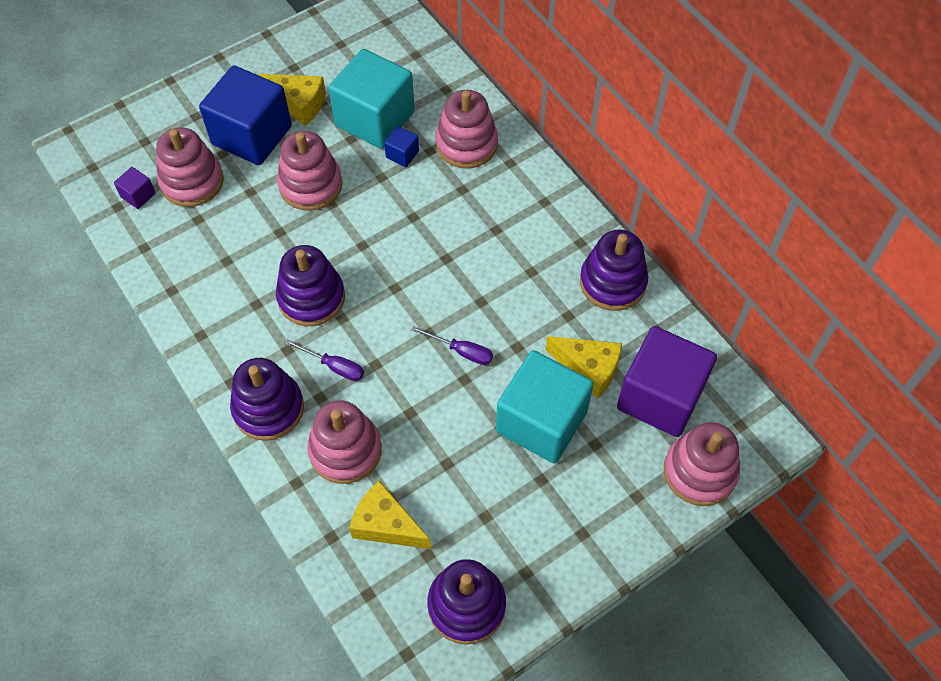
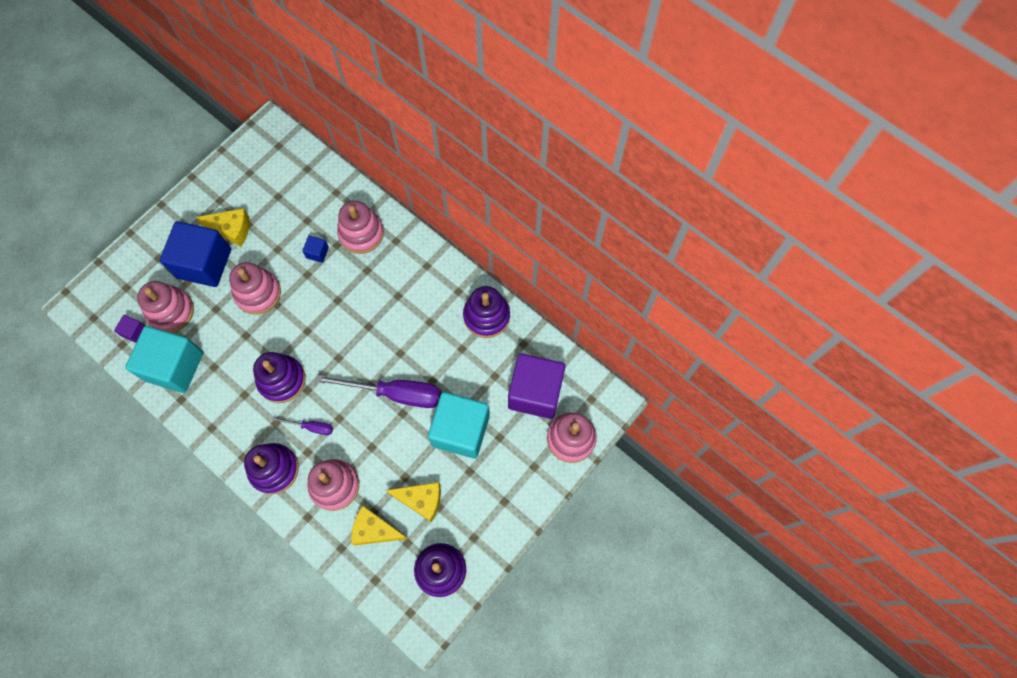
camera: 15 degrees left, 10 degrees up
(375, 119) = (290, 229): turquoise cube -> turquoise cube (174, 366)
(461, 351) = (395, 393): purple screwdriver -> purple screwdriver, size x2.08
(588, 369) = (484, 384): yellow cheese -> yellow cheese (421, 500)

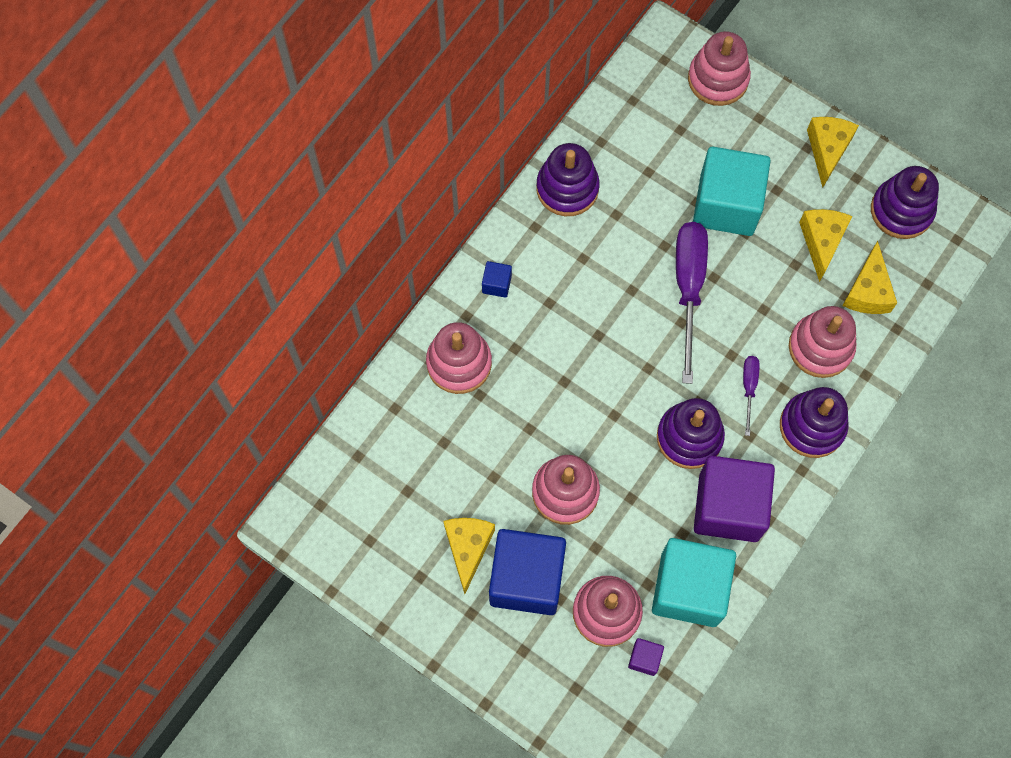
camera: 95 degrees left, 0 degrees up
(317, 252) = (494, 419): blue cube -> blue cube (496, 284)
(500, 517) = (827, 150): none -> yellow cheese
(535, 392) = (664, 123): purple cube -> purple cube (728, 507)

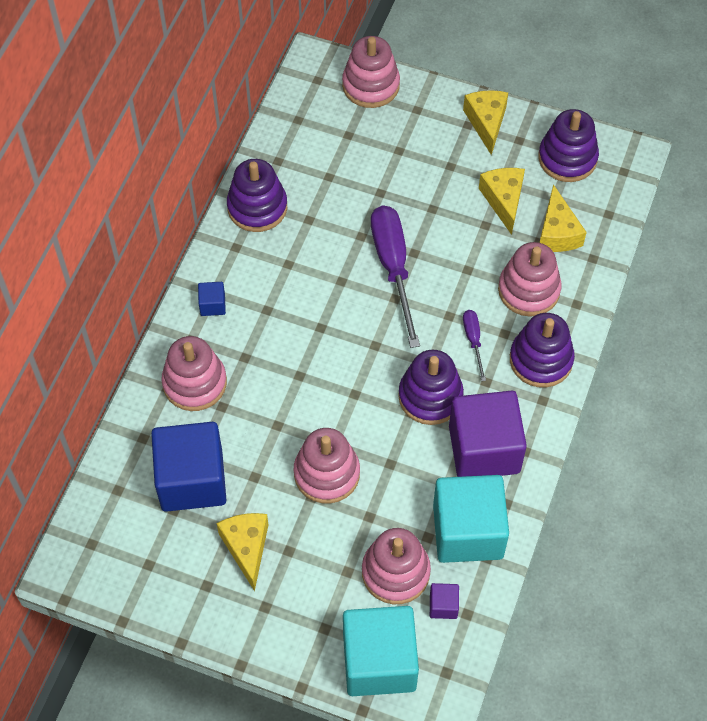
camera: 15 degrees left, 10 degrees down
(526, 578) = (310, 561): blue cube -> blue cube (192, 480)
(726, 205) = (408, 189): turquoise cube -> turquoise cube (379, 661)

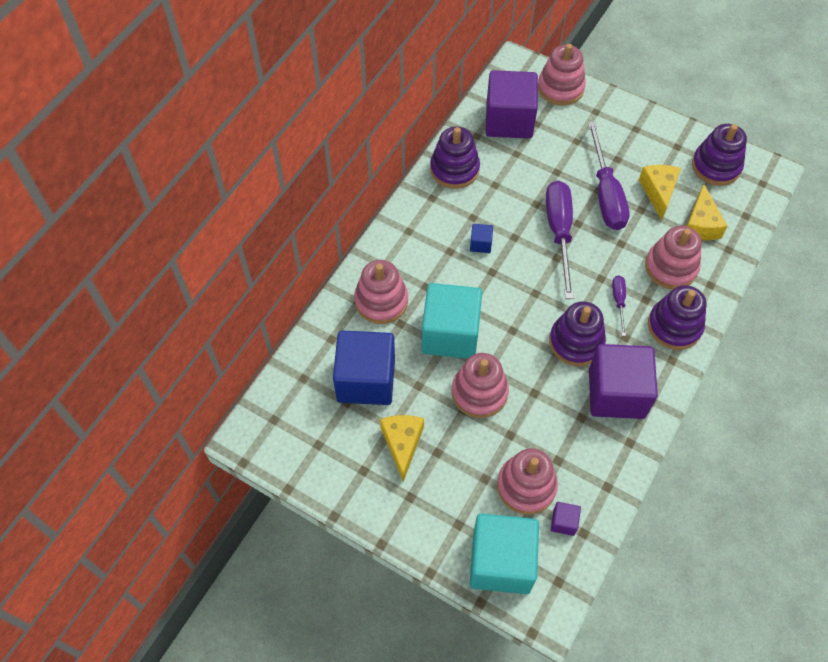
camera: 10 degrees right, 0 degrees up
(212, 305) = (406, 241): blue cube -> blue cube (480, 244)
(314, 136) = (509, 120): none -> purple cube
(442, 211) = (605, 194): none -> purple screwdriver
(468, 531) = (593, 461): turquoise cube -> turquoise cube (450, 334)
(486, 122) = (651, 129): yellow cheese -> none

